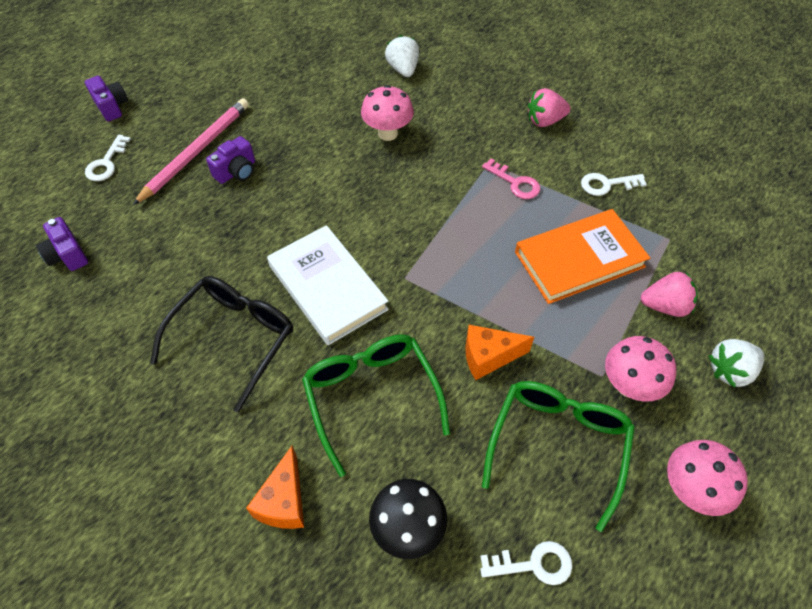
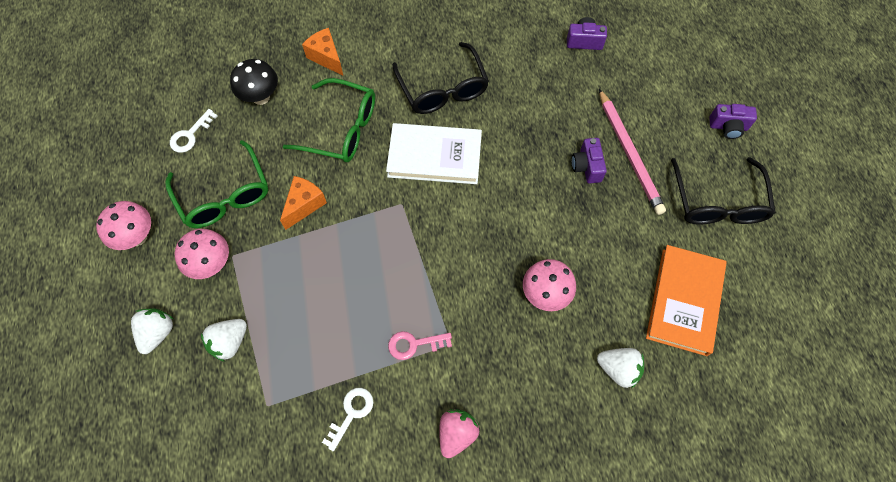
camera: 130 degrees right, 10 degrees up
(106, 163) = (660, 96): white key -> none
(203, 81) = (718, 202): none -> black glasses
(579, 259) = (312, 323): orange book -> orange book (684, 301)
(665, 306) = (229, 342): pink strawberry -> white strawberry

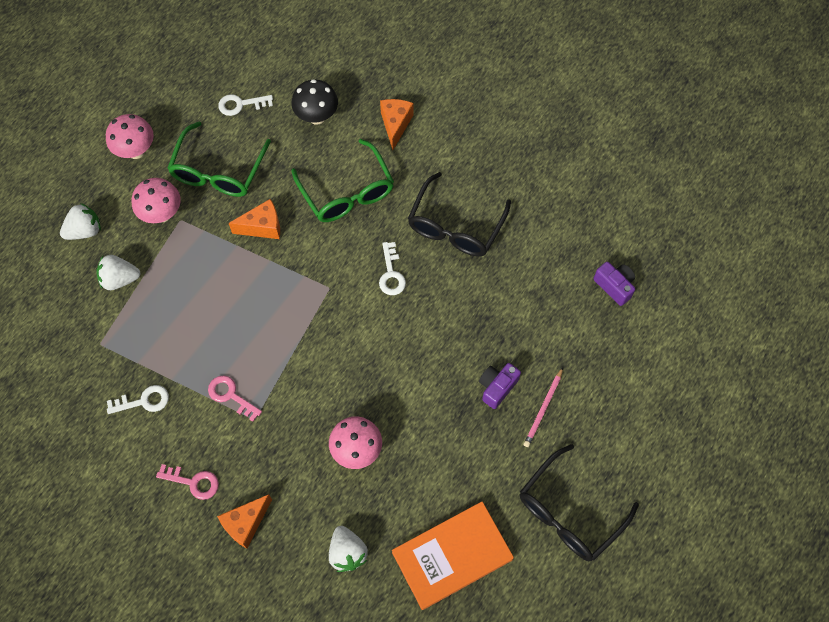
camera: 45 degrees right, 0 degrees up
(434, 156) = (391, 274): white book -> white key
(457, 433) = (193, 482): pink strawberry -> pink key
(528, 423) = (246, 524): none -> orange cheese
(629, 153) = (543, 409): pink pencil -> pink pencil, size x0.56
(728, 127) = (652, 464): purple camera -> none

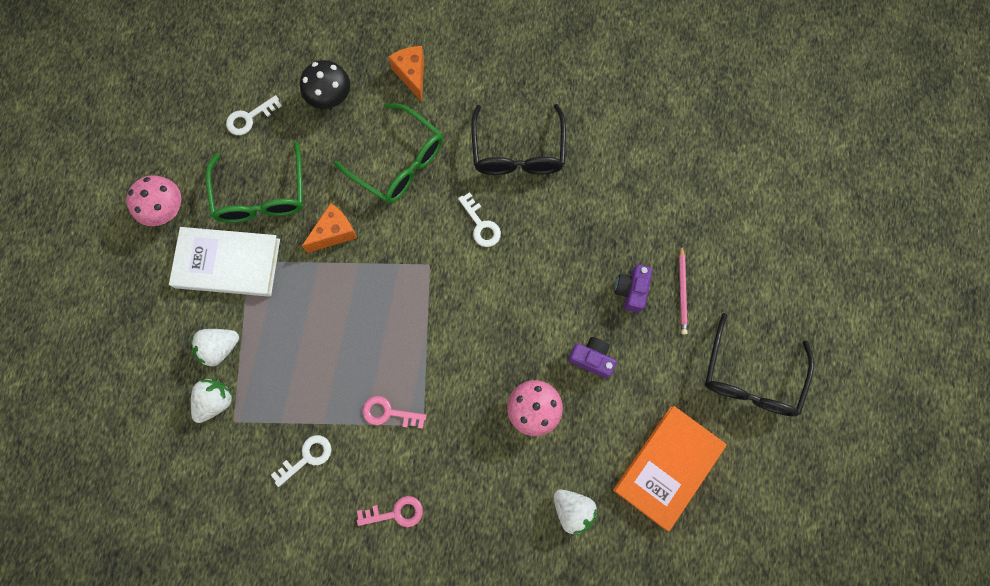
camera: 25 degrees left, 10 degrees up
(85, 230) = (158, 314): white strawberry -> white strawberry (216, 401)
(162, 214) = (228, 263): pink mushroom -> white book
(246, 524) = (465, 528): orange cheese -> none
(614, 286) = (690, 146): purple camera -> purple camera (591, 358)

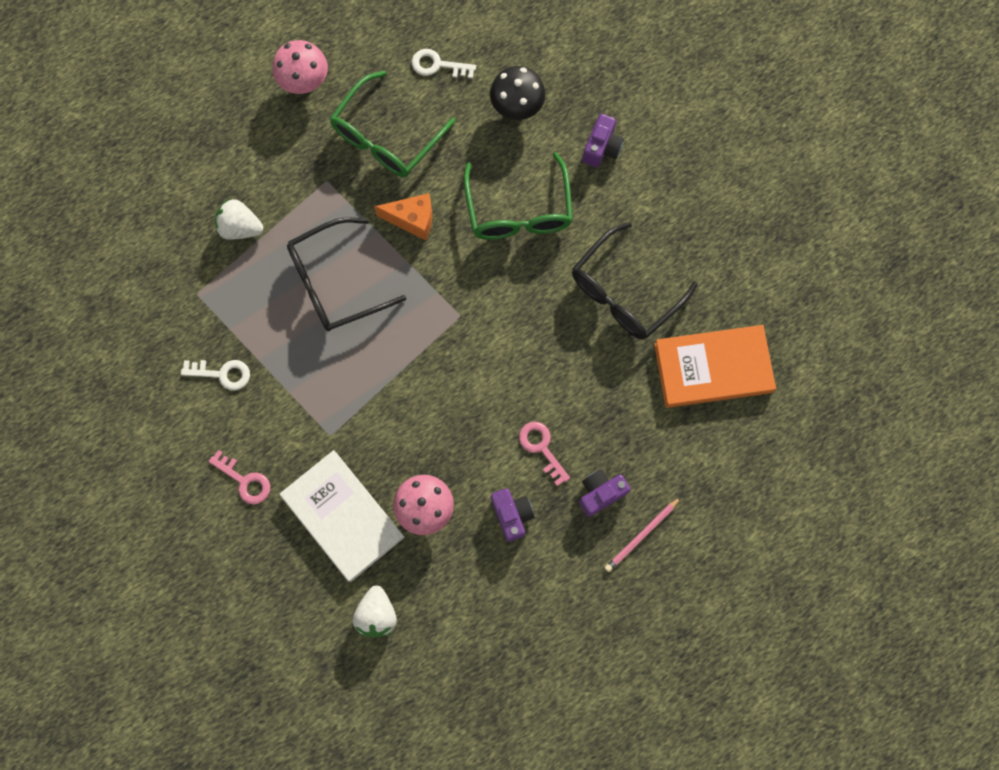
camera: 45 degrees right, 0 degrees up
(216, 401) = (199, 265): white strawberry -> none
(228, 263) = (309, 167): white book -> white book (343, 516)
(388, 413) = (314, 400): pink key -> pink key (541, 448)
(412, 75) = (602, 148): orange cheese -> purple camera
(481, 225) = (533, 323): white key -> none
(668, 467) = (484, 658): orange book -> orange book (713, 368)
(750, 377) = (625, 658): black glasses -> black glasses (335, 282)

